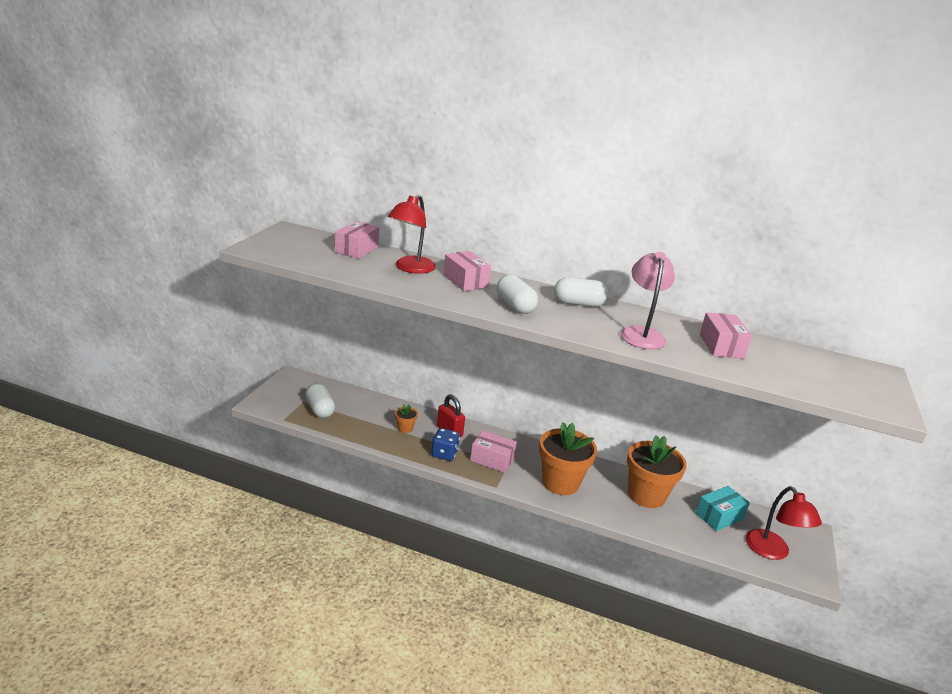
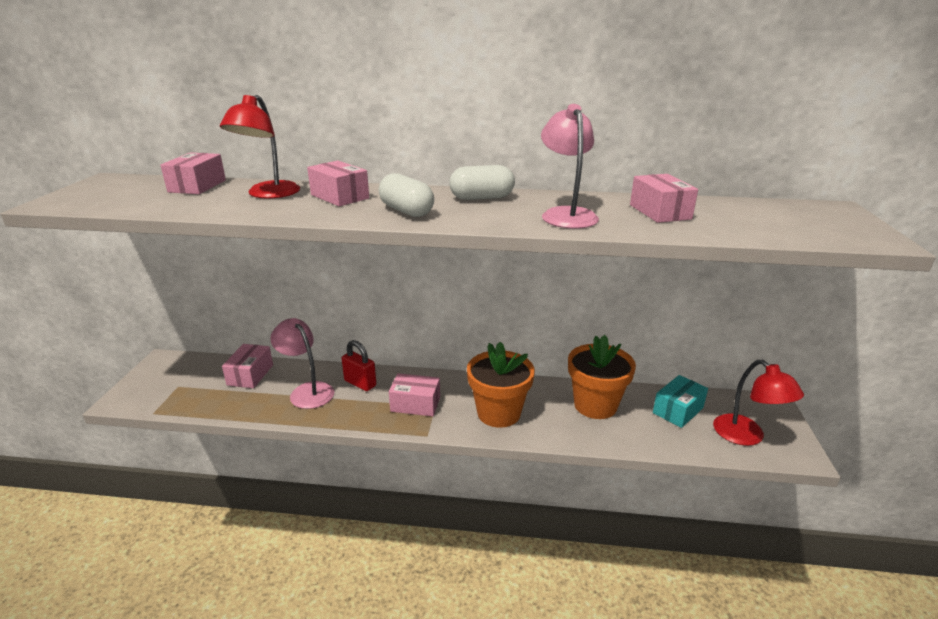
camera: 10 degrees left, 0 degrees up
(320, 409) = (199, 391): white capsule -> none
(361, 404) = (250, 375): none -> pink box
(405, 428) = (307, 391): orange flower pot -> pink lamp
(444, 454) = (358, 410): blue dice -> none

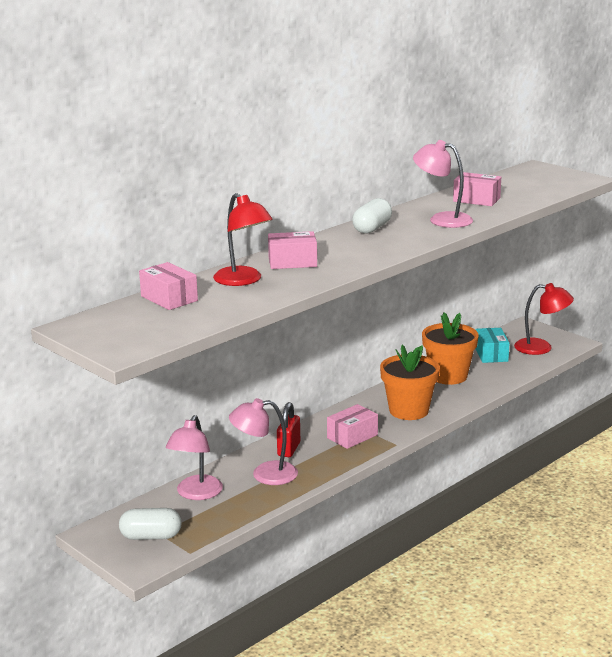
camera: 50 degrees left, 5 degrees down
(250, 375) = (196, 494): pink box -> pink lamp
(360, 383) = (289, 449): red padlock -> red padlock turned 60 degrees counterclockwise
(406, 211) = (363, 252): white capsule -> white capsule (151, 536)

